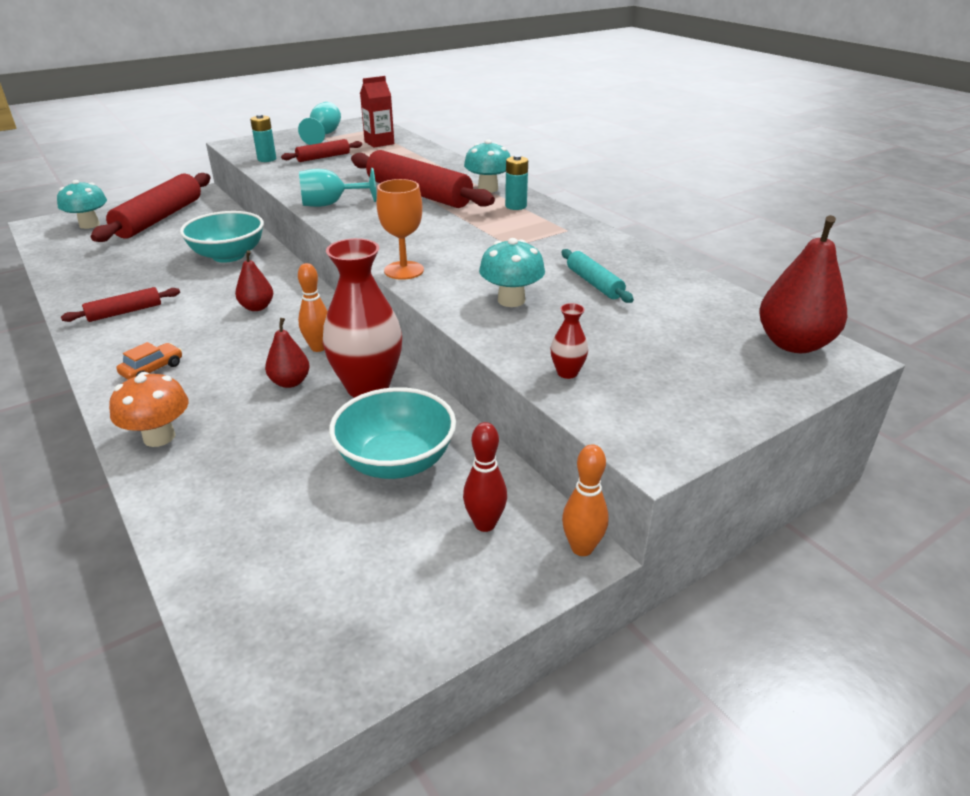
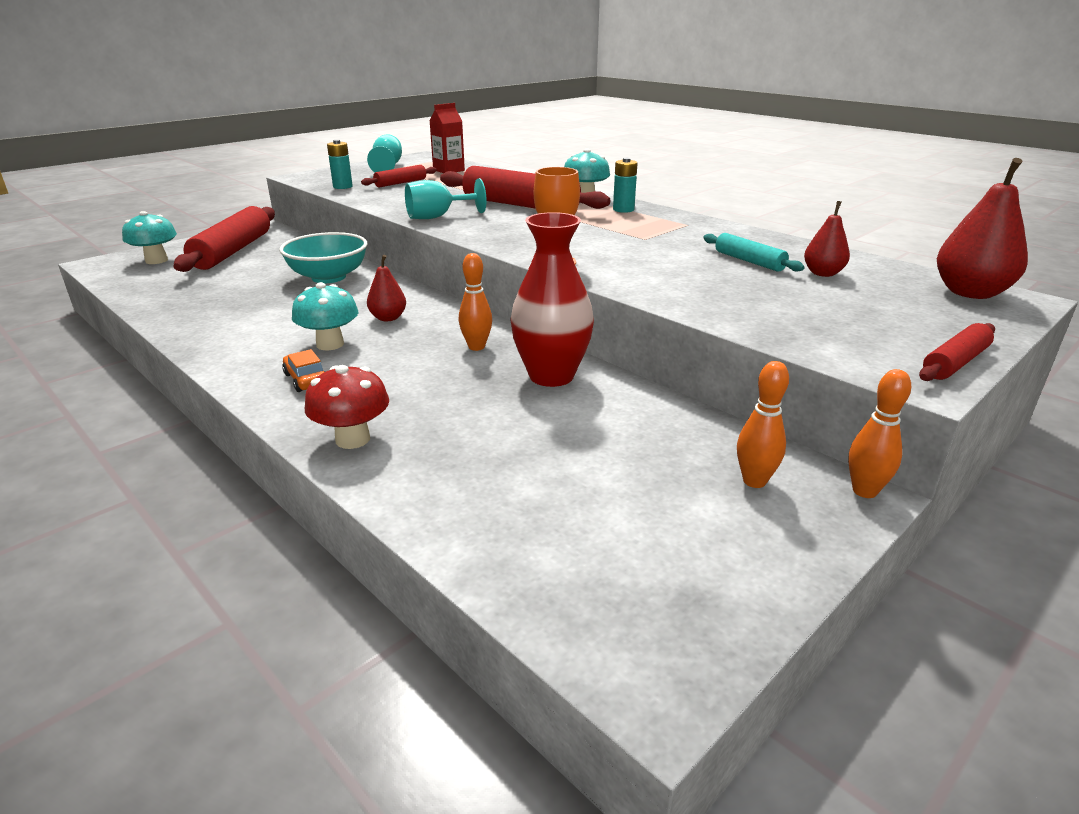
camera: 10 degrees left, 5 degrees down
(125, 312) = (243, 332): red rolling pin -> red rolling pin (955, 363)
(152, 369) = (306, 379): orange car -> orange car turned 60 degrees counterclockwise
(159, 437) = (352, 439): orange mushroom -> red mushroom
(290, 382) = (466, 378): red pear -> red pear (823, 273)
(396, 461) = (625, 436): turquoise bowl -> none
(485, 524) = (754, 481): red bowling pin -> orange bowling pin
(511, 300) = (682, 278): turquoise mushroom -> turquoise mushroom (330, 344)
(567, 373) = (786, 329): red vase -> none

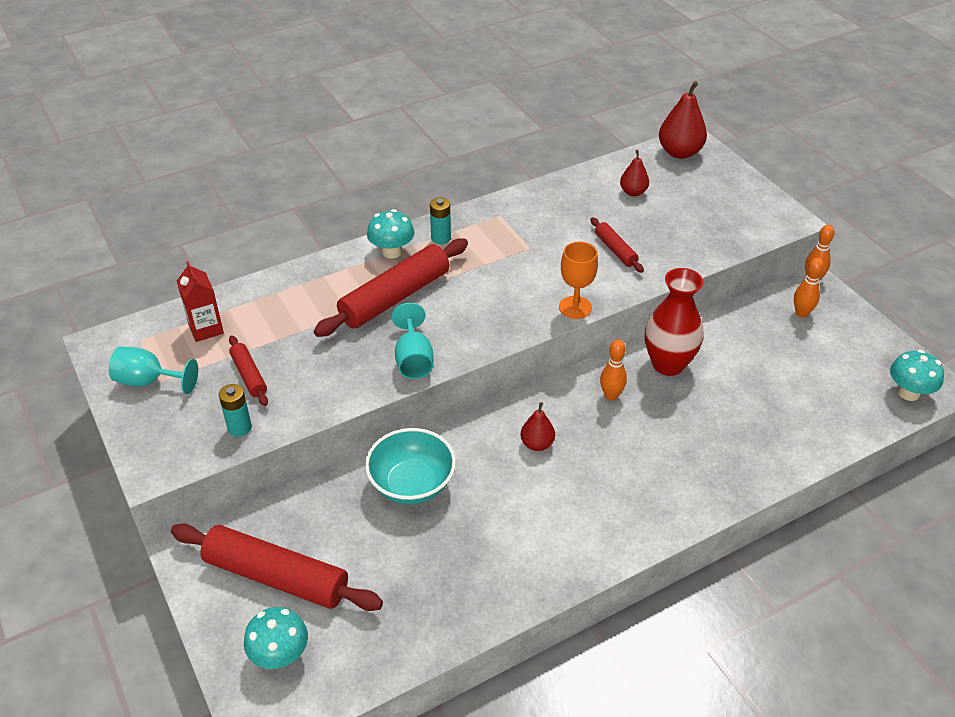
camera: 75 degrees left, 15 degrees up
(306, 379) = (648, 500): orange car -> none
(330, 344) = (584, 485): turquoise mushroom -> turquoise mushroom (908, 393)
(352, 439) = (741, 474): red mushroom -> none
(749, 261) = (600, 214): turquoise rolling pin -> none
(955, 363) = (772, 200): red rolling pin -> red rolling pin (615, 250)

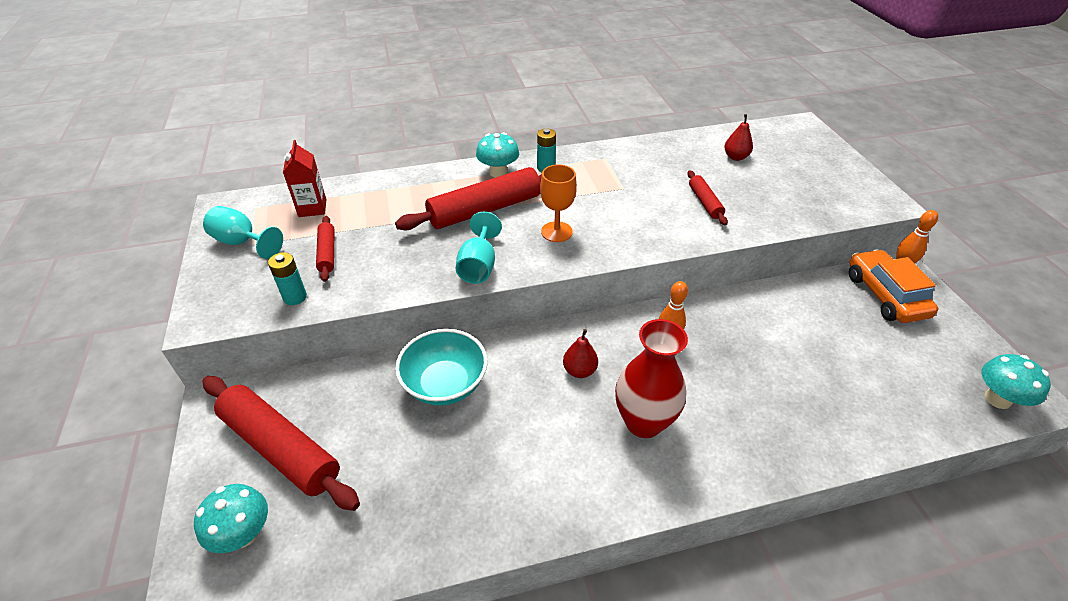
camera: 15 degrees right, 0 degrees up
(575, 307) = (650, 246): orange goblet -> orange goblet (556, 232)
(668, 364) = (734, 319): red vase -> red vase (643, 422)
(679, 152) = (789, 131): red pear -> none
(801, 313) = (885, 295): orange bowling pin -> orange car

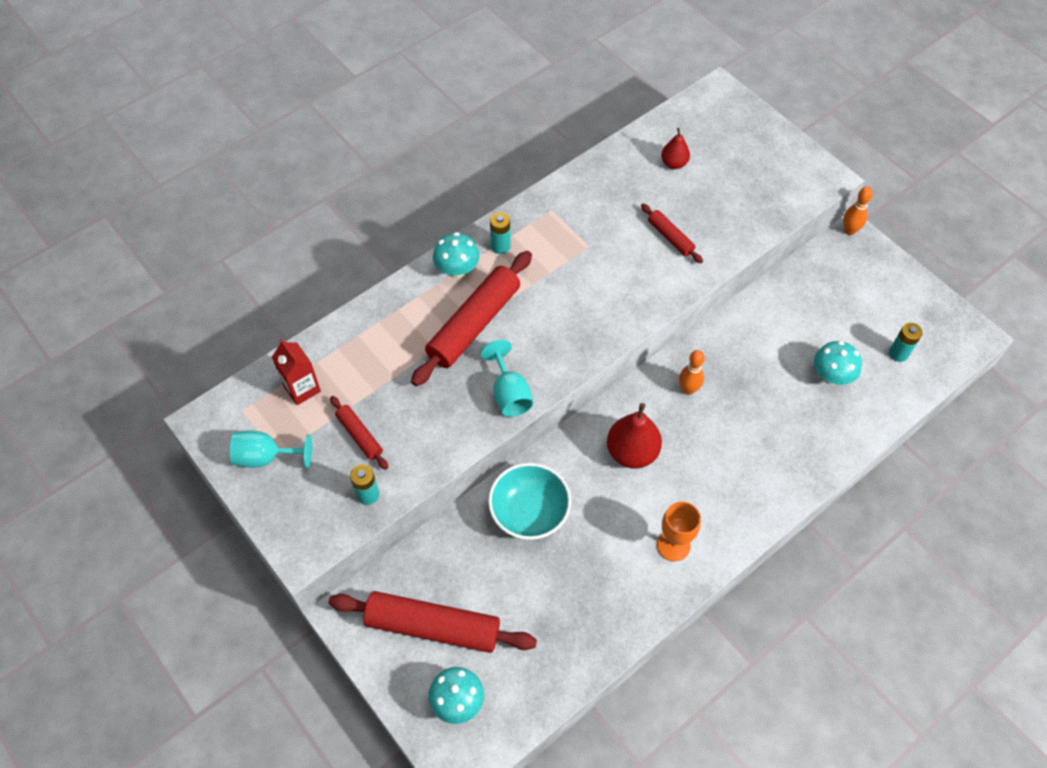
camera: 25 degrees left, 15 degrees up
(556, 232) = (556, 326): orange goblet -> orange goblet (673, 545)
(579, 370) = (632, 452): red pear -> red pear, size x1.71
(643, 422) = (704, 478): red vase -> none
(885, 295) = (844, 271): orange car -> none
(927, 385) = (898, 353): none -> turquoise battery
(997, 399) = (949, 346): turquoise mushroom -> turquoise mushroom (831, 376)

